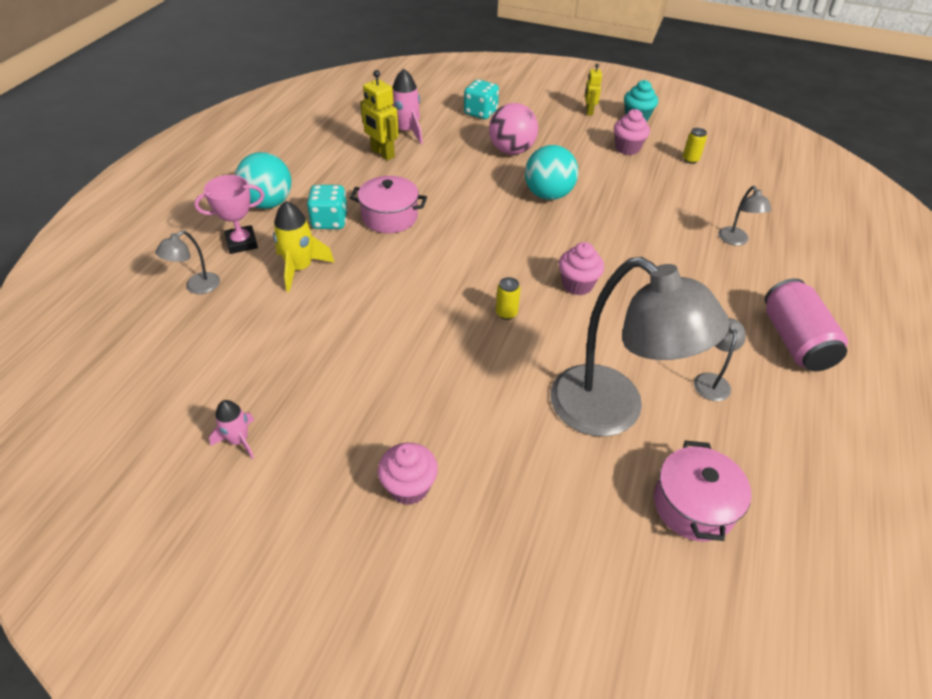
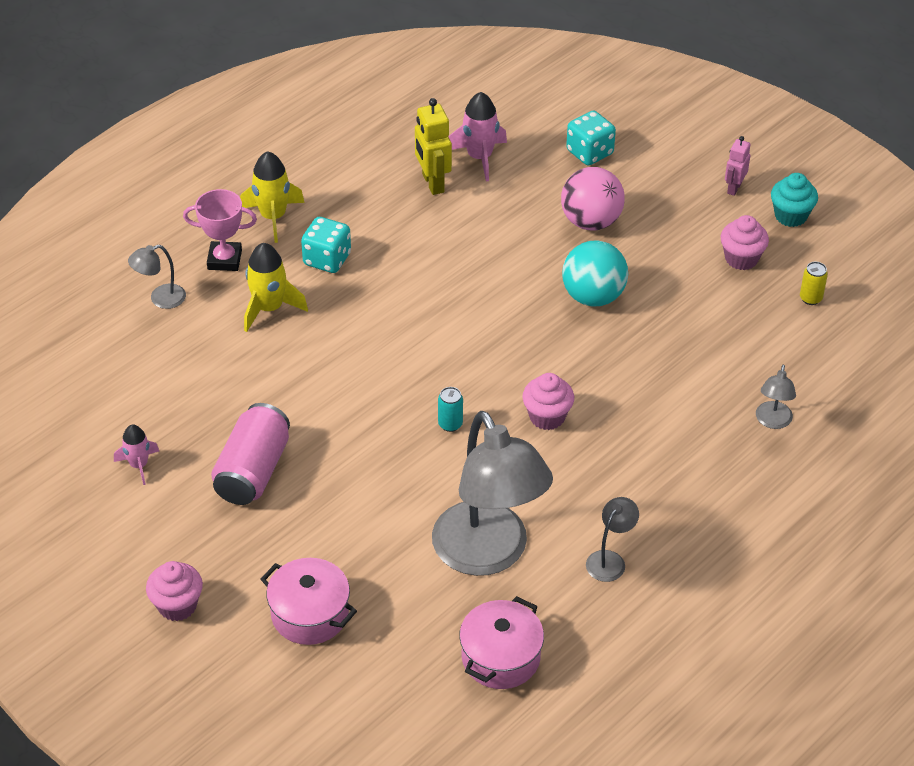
camera: 25 degrees right, 0 degrees up
(268, 203) = (273, 217): turquoise ball -> yellow rocket
(390, 217) = (394, 273): pink pot -> pink pot (310, 614)
(409, 487) = (262, 554): pink cupcake -> pink cupcake (177, 605)
(506, 313) = (450, 424): yellow can -> turquoise can
(589, 111) = (734, 188): yellow robot -> pink robot
(795, 341) = (736, 552): pink can -> pink can (253, 471)

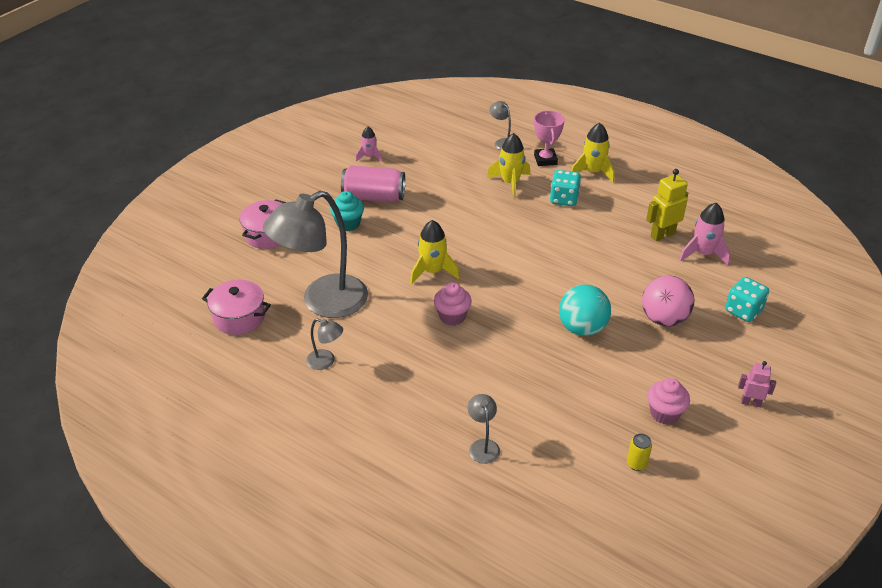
camera: 80 degrees right, 5 degrees down
(177, 605) = (270, 186): pink cupcake -> none
(450, 424) = (433, 271): turquoise can -> yellow rocket
(772, 421) = (483, 445): grey lamp -> grey lamp turned 75 degrees clockwise
(790, 216) = (735, 444): turquoise cupcake -> turquoise cupcake (348, 224)

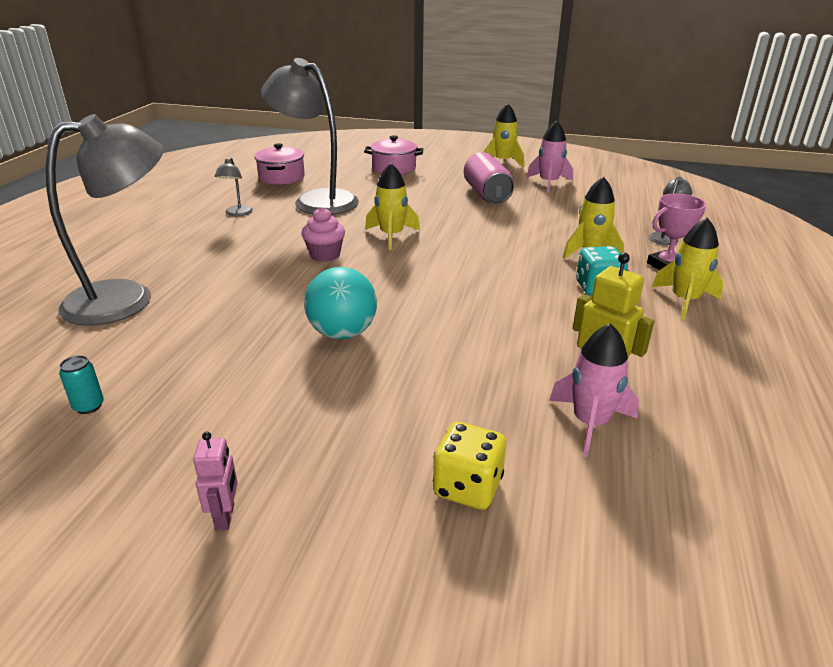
camera: 70 degrees right, 10 degrees down
(298, 164) = (503, 162): none -> yellow rocket
(348, 224) = (435, 191): turquoise cupcake -> none
(369, 157) = (549, 183): pink rocket -> pink rocket, size x1.58
(483, 445) = (127, 299): grey lamp -> grey lamp, size x2.43
(636, 464) = (89, 406): yellow can -> turquoise can
(663, 319) = (396, 398): pink ball -> none
(664, 413) = (189, 421): pink cupcake -> none
(743, 311) = (467, 487): turquoise dice -> yellow dice

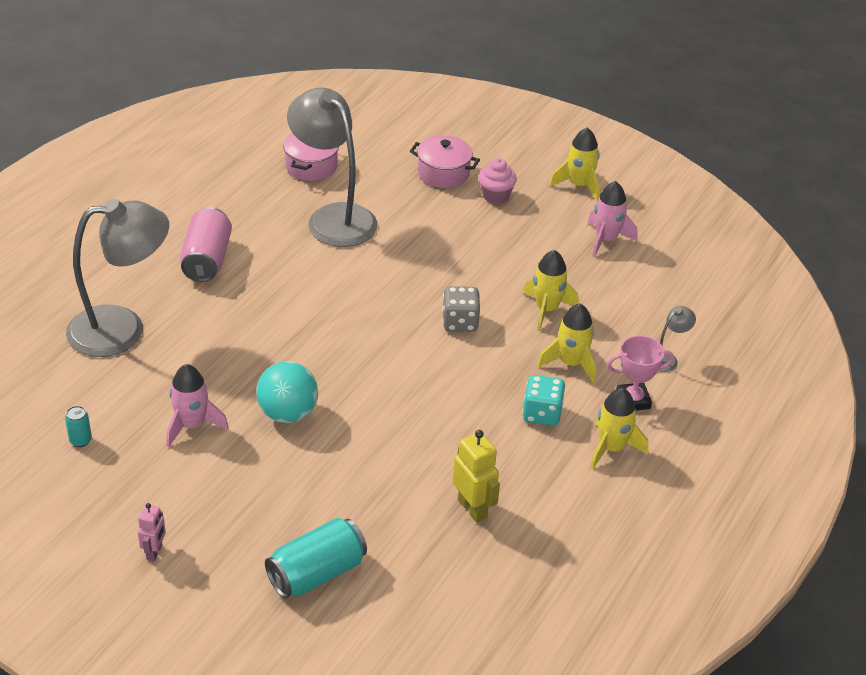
camera: 15 degrees right, 10 degrees up
(237, 213) = (246, 224): grey lamp -> none
(325, 255) = (310, 309): pink cupcake -> pink cupcake (495, 196)
(391, 236) = (386, 294): yellow rocket -> yellow rocket (546, 309)
(467, 487) = (316, 573): yellow dice -> turquoise can
(471, 242) = (460, 322): none -> grey dice
(486, 194) = (522, 246): pink can -> pink can (207, 259)
(590, 423) = (434, 548): pink rocket -> pink rocket (192, 425)

